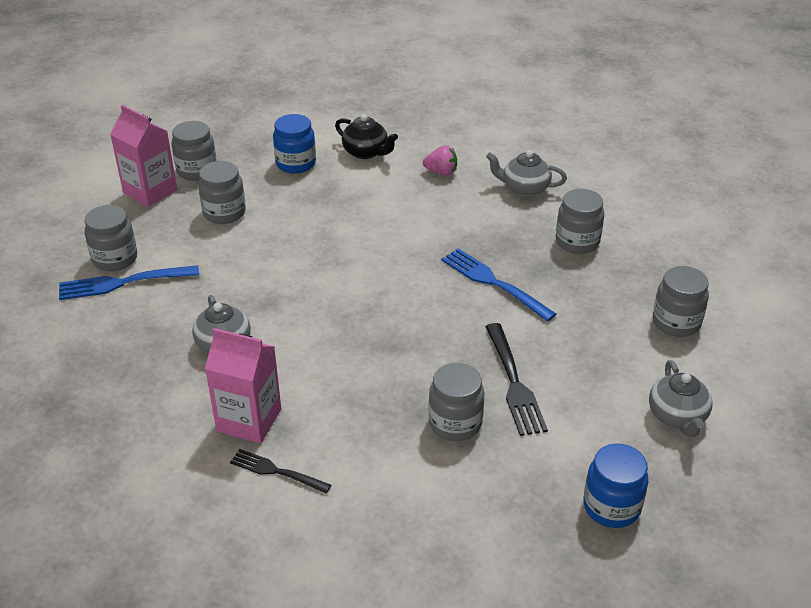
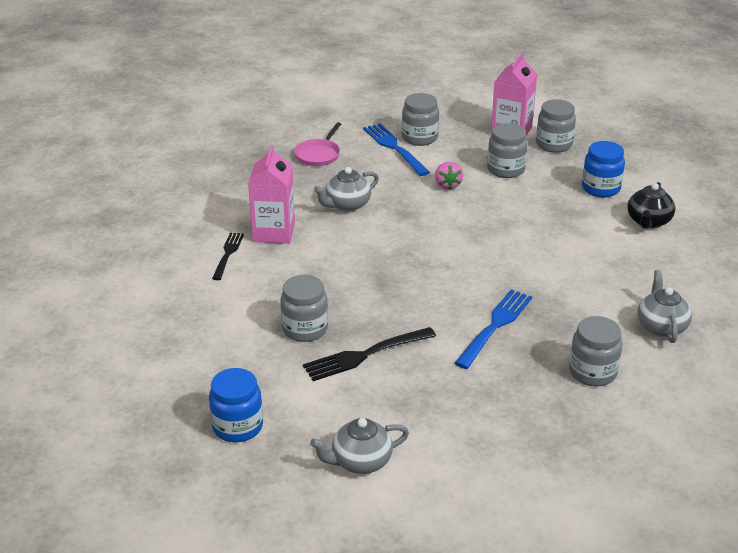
camera: 75 degrees right, 5 degrees down
(93, 350) = (318, 154): none -> pink pan
(441, 172) = (650, 270): pink strawberry -> pink strawberry (448, 185)
(676, 322) = (499, 453): grey jar -> none

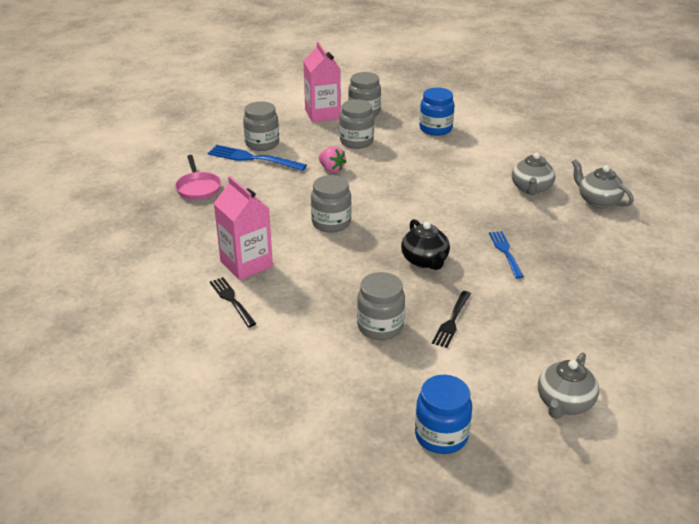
camera: 40 degrees left, 0 degrees up
(347, 205) = (276, 216): grey teapot -> grey teapot (531, 189)
(366, 354) = (452, 320): black fork -> black fork, size x0.65
(495, 326) = (506, 252): blue fork -> blue fork, size x0.65
(592, 372) = (605, 251): grey jar -> grey jar (331, 223)
(648, 221) = (494, 138): black teapot -> black teapot (425, 261)

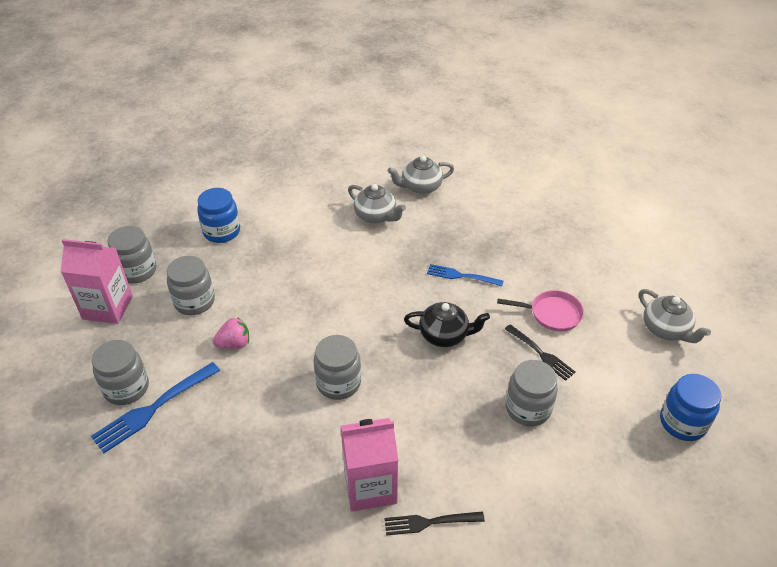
camera: 65 degrees left, 10 degrees up
(198, 188) = (177, 488): pink pan -> pink pan (552, 314)

